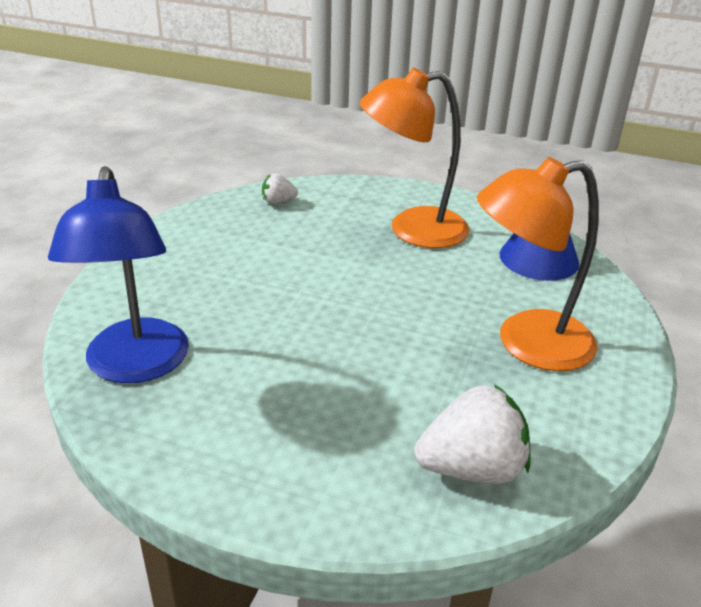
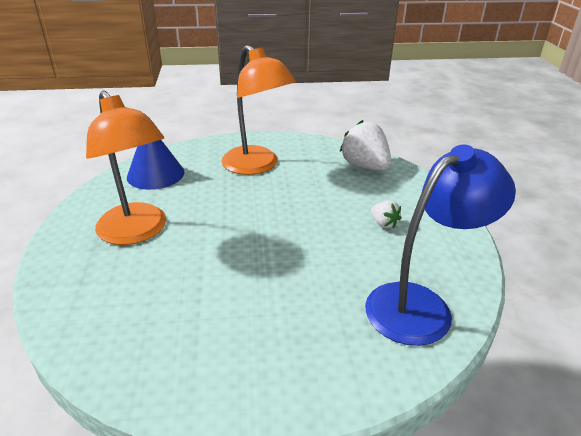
camera: 115 degrees left, 0 degrees up
(278, 202) = (110, 335): white strawberry -> white strawberry (384, 223)

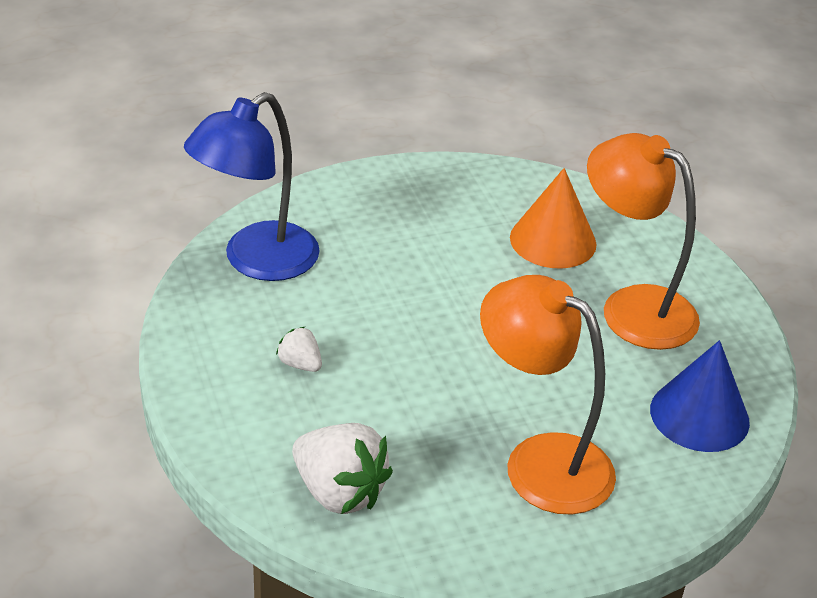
camera: 165 degrees right, 5 degrees up
(152, 293) = (553, 240): none -> orange cone

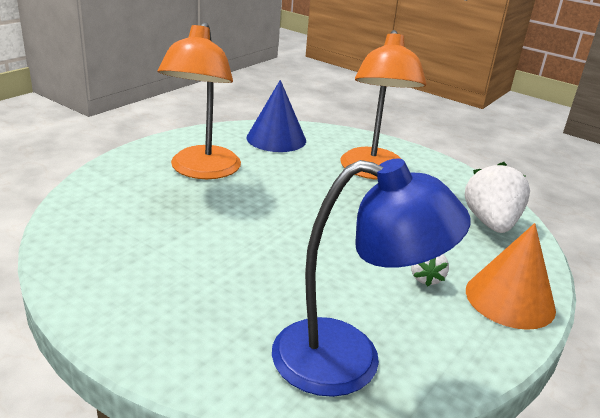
camera: 125 degrees left, 10 degrees down
(553, 240) = (151, 214): orange cone -> orange cone (510, 299)

